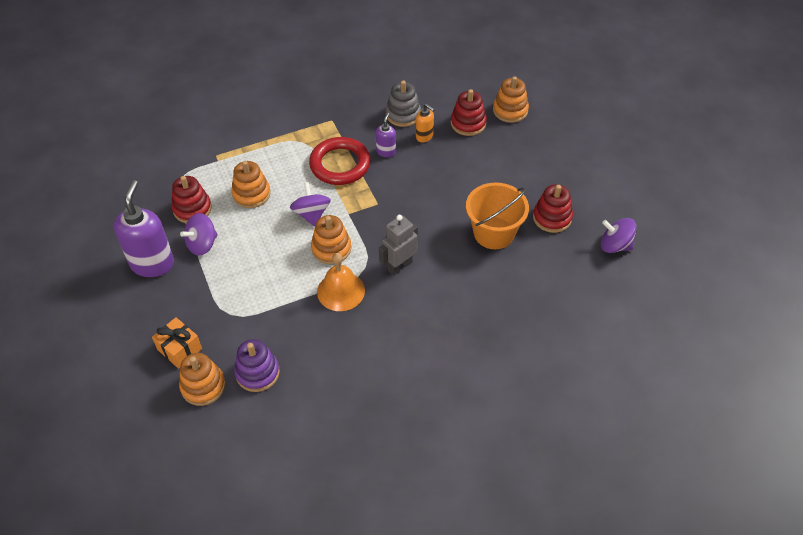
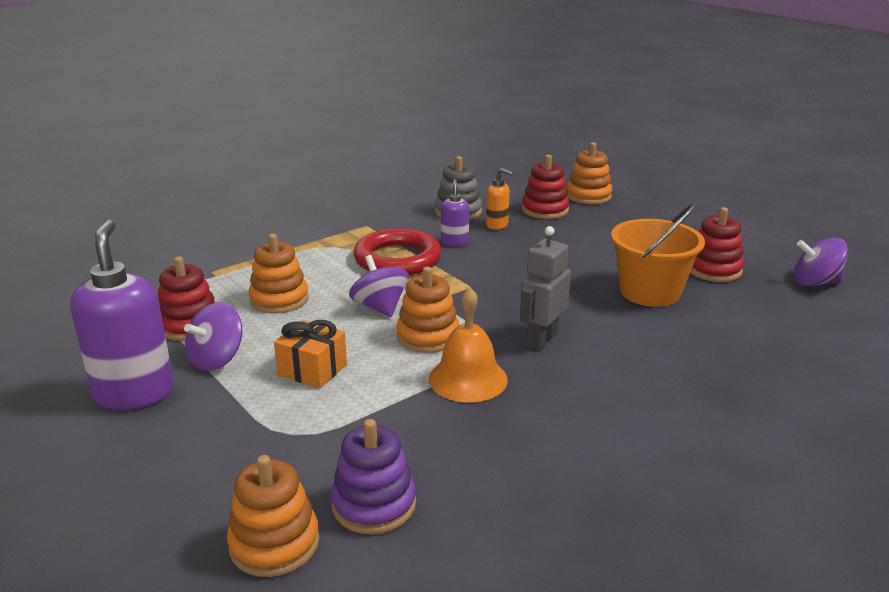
camera: 15 degrees left, 25 degrees down
(179, 349) = (211, 496): orange gift -> orange gift (312, 370)

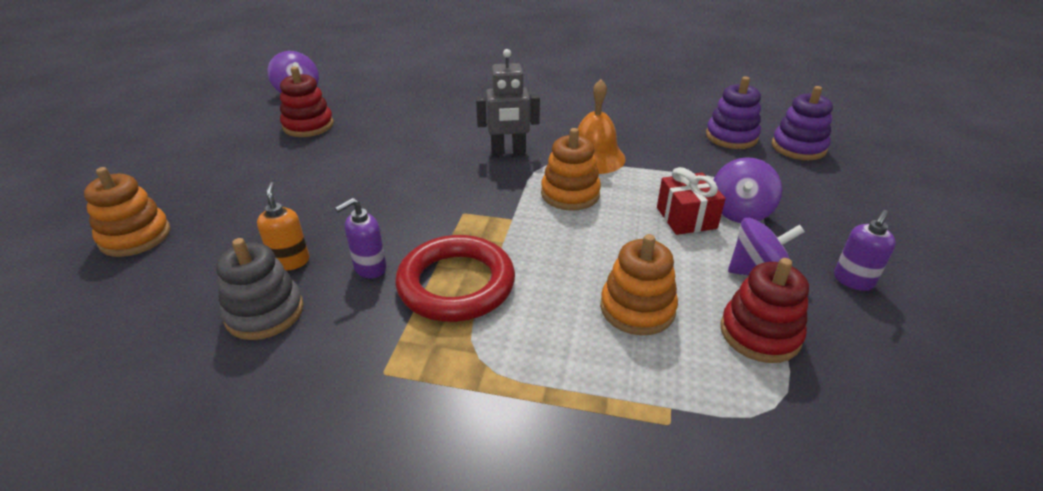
camera: 130 degrees left, 10 degrees up
(134, 393) = (853, 281): purple soap dispenser -> purple soap dispenser, size x0.49
(274, 543) = (798, 147): orange stacking toy -> purple stacking toy
(312, 370) = (686, 218): orange gift -> red gift
(380, 307) = (563, 239): purple spinning top -> purple spinning top (740, 211)
(545, 210) = (210, 249): red stacking toy -> none
(650, 292) = (379, 137): orange bucket -> none

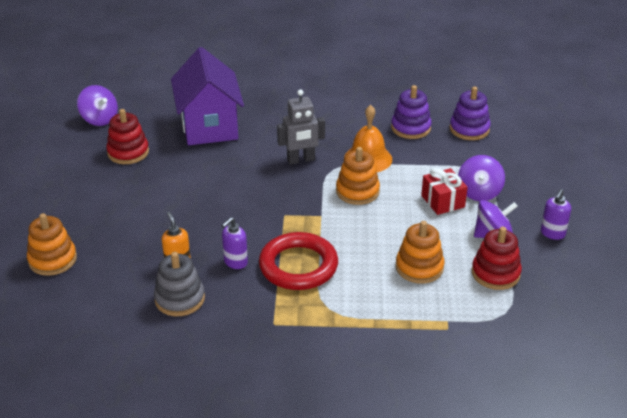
camera: 10 degrees left, 0 degrees up
(414, 108) = (209, 127): none -> purple house
(798, 147) = (519, 134): purple stacking toy -> purple stacking toy (411, 128)

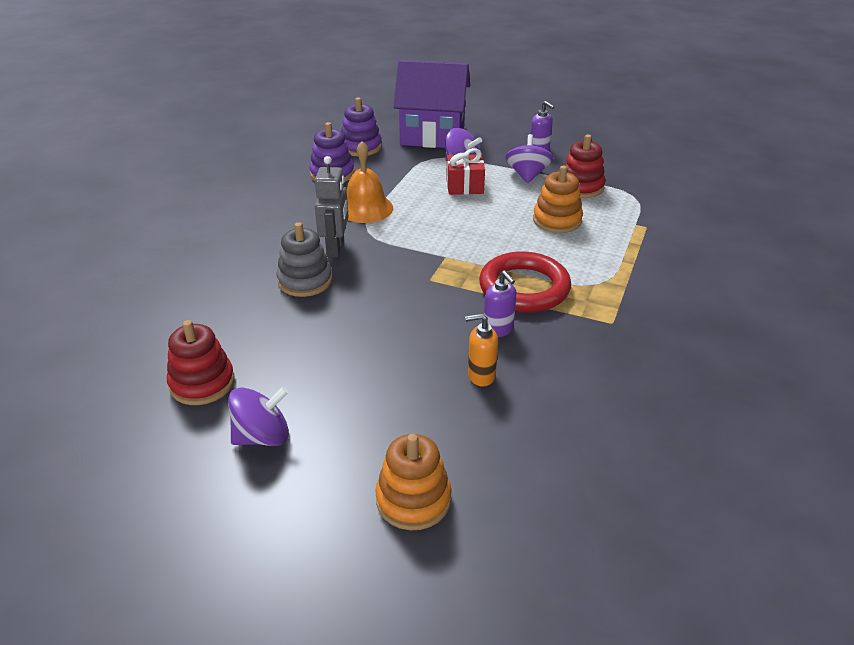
camera: 70 degrees left, 0 degrees up
(99, 119) = (84, 401): purple spinning top -> purple spinning top (262, 437)
(180, 299) = (548, 385): grey stacking toy -> grey stacking toy (305, 281)
(209, 127) = (206, 300): purple house -> purple house (432, 136)
(357, 191) = (418, 226): orange stacking toy -> none

